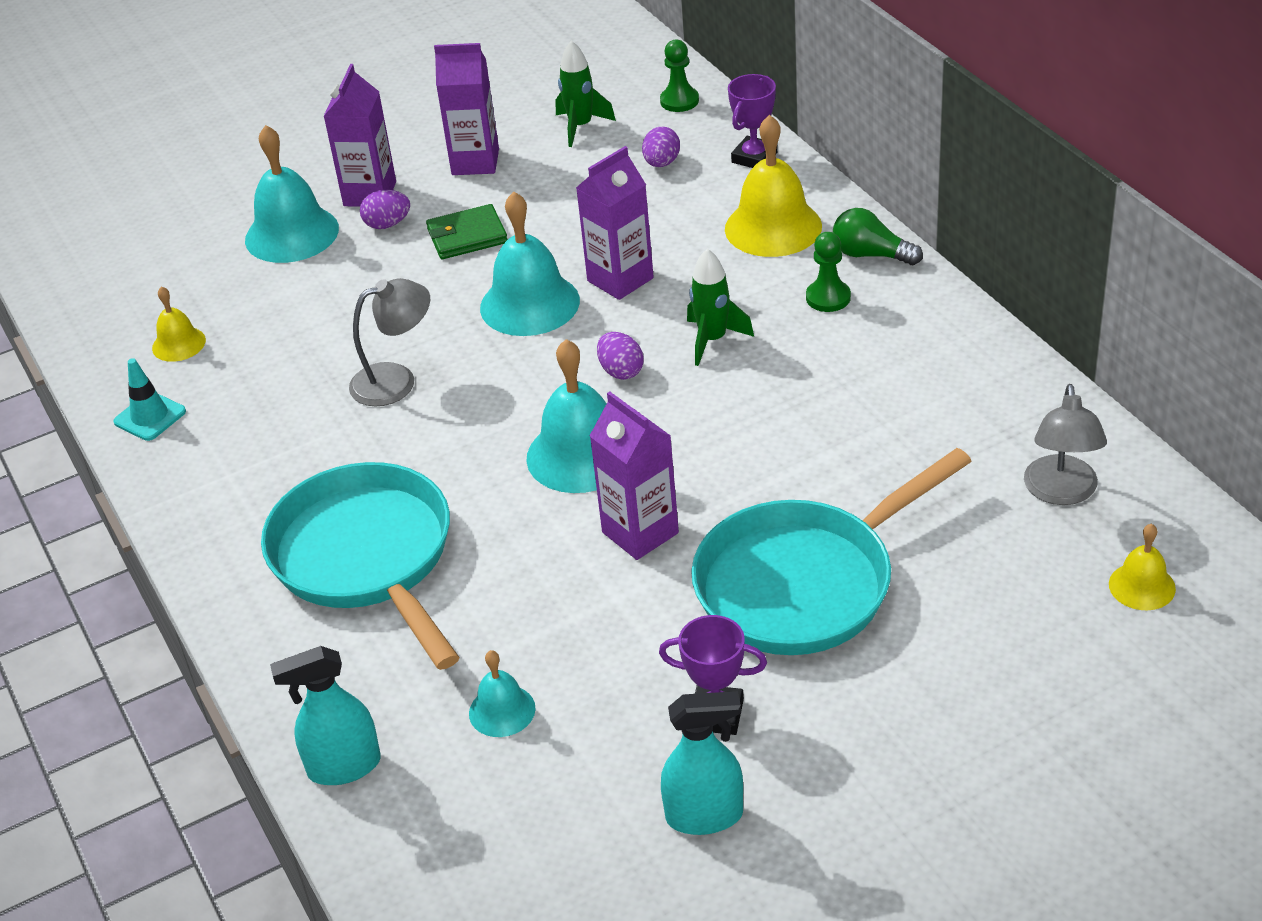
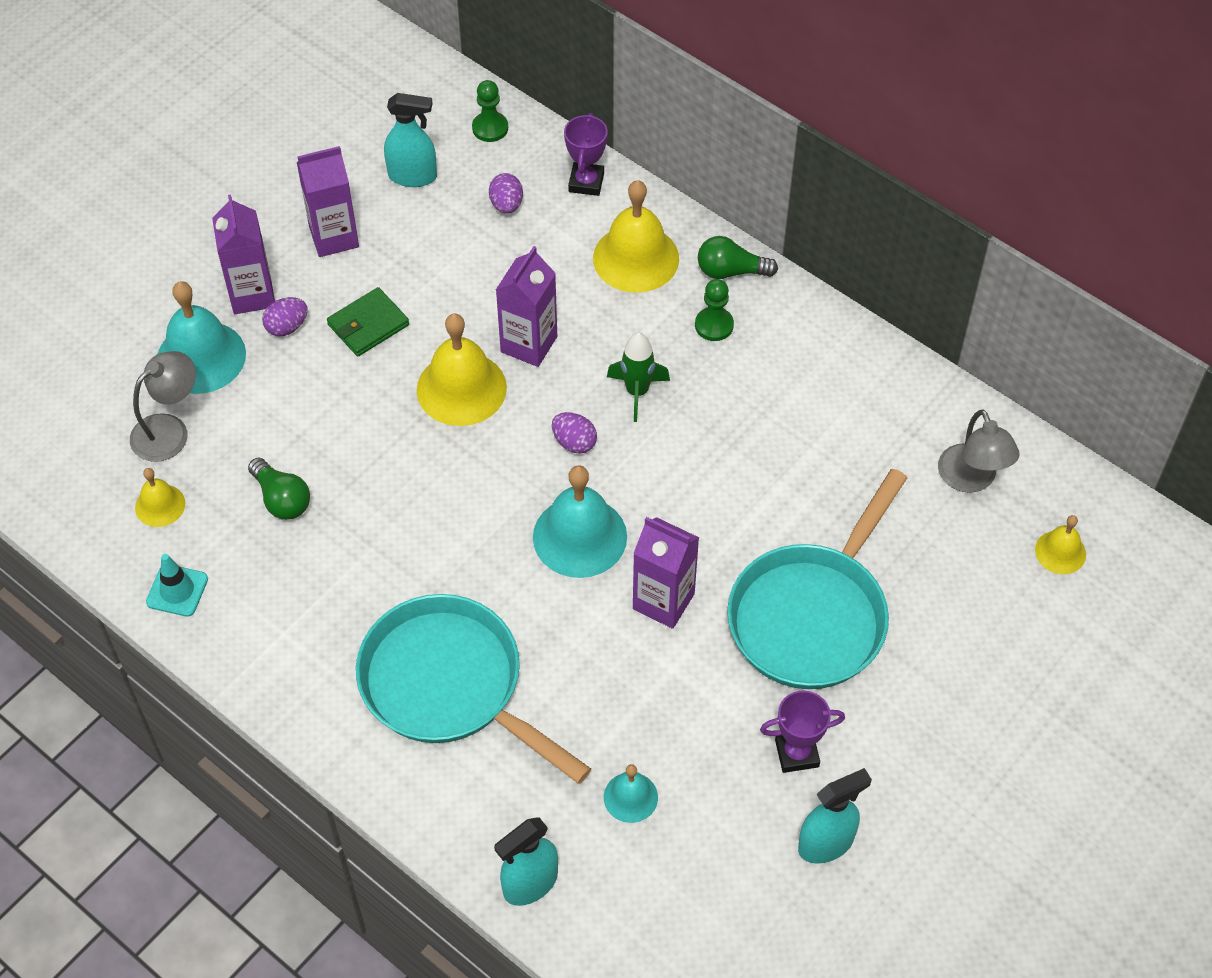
camera: 25 degrees left, 15 degrees up
(296, 361) = (281, 499): none -> green light bulb
(396, 380) = (383, 498): grey lamp -> grey lamp (169, 430)
(529, 304) = (461, 388): turquoise bell -> yellow bell
(580, 127) = (413, 176): green rocket -> turquoise spray bottle

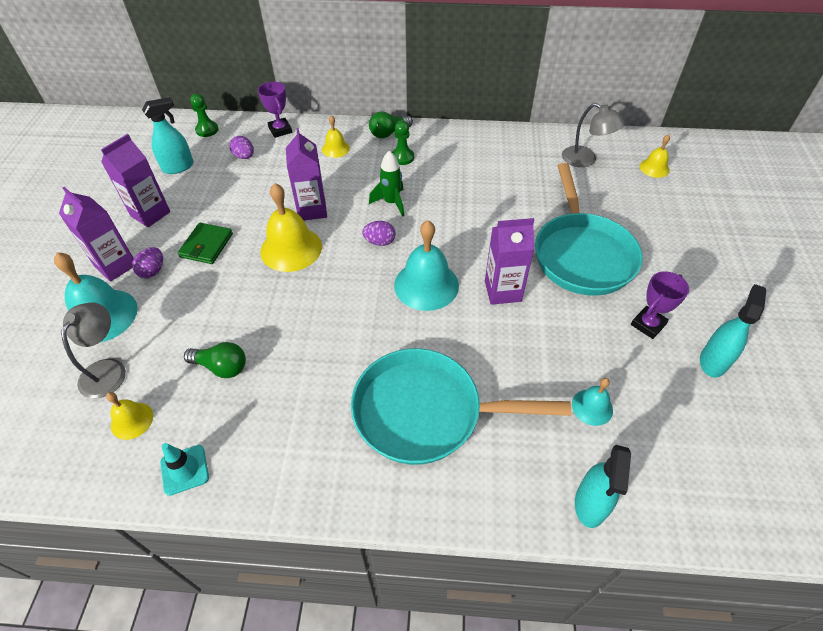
camera: 35 degrees left, 5 degrees down
(636, 258) = (335, 148): yellow bell -> yellow bell, size x0.53

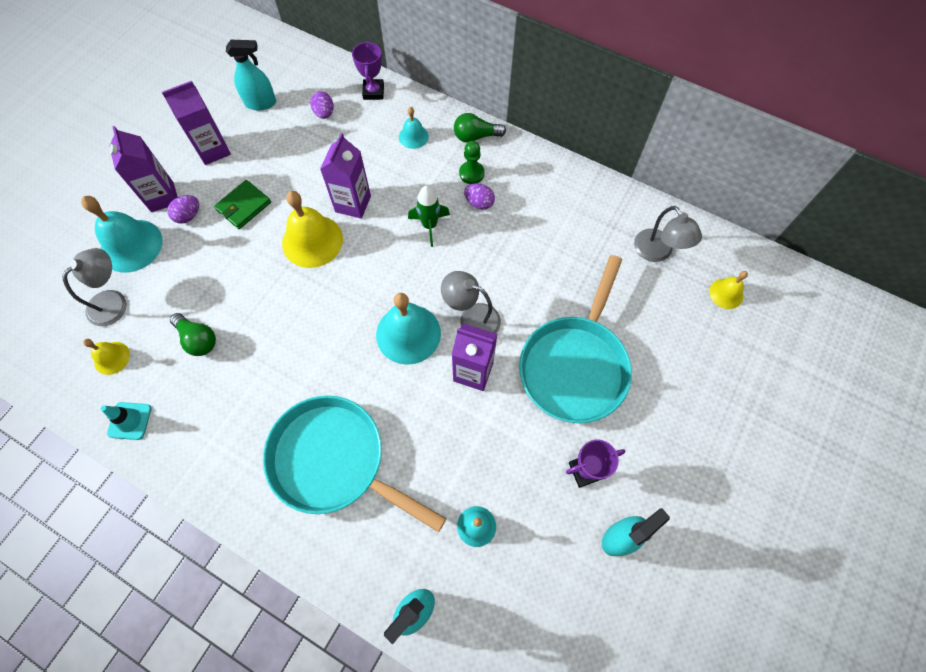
camera: 25 degrees right, 15 degrees up
(207, 130) = (306, 65): green pawn -> none
(335, 148) = (413, 136): yellow bell -> turquoise bell
(380, 242) = (394, 267): purple egg -> purple egg (479, 203)
(473, 253) = (471, 318): none -> grey lamp

